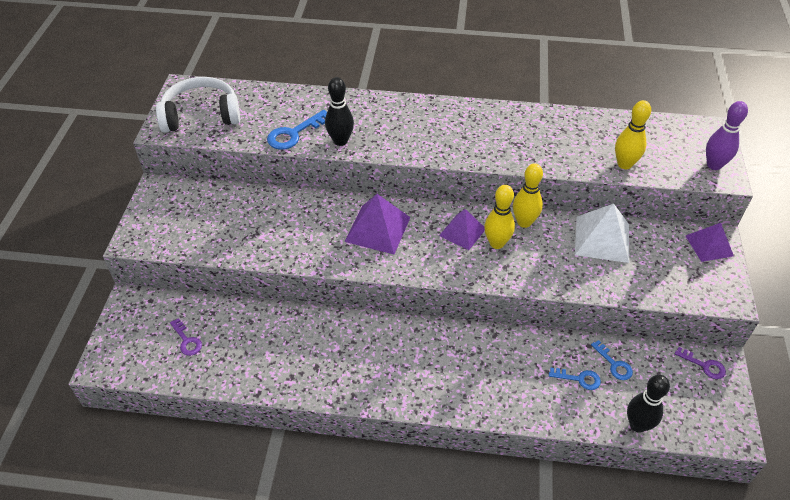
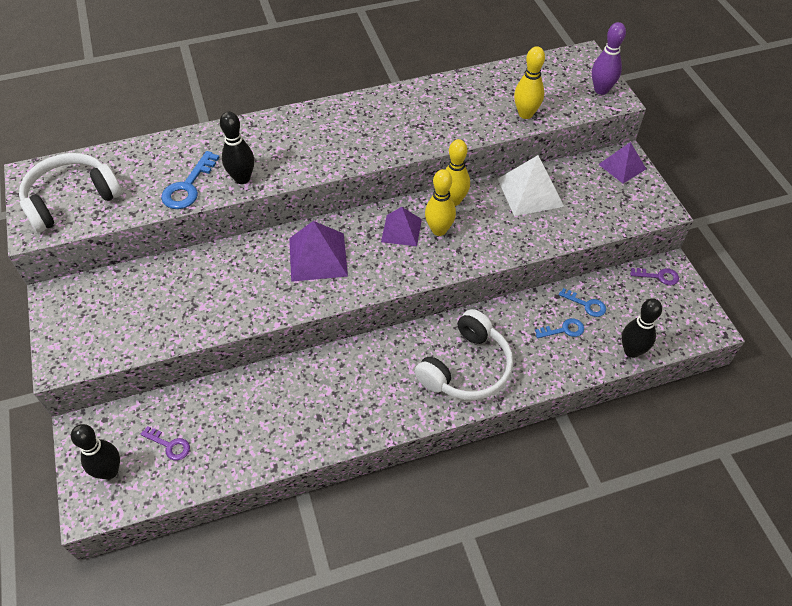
camera: 25 degrees left, 5 degrees up
(132, 342) = (109, 471): none -> black bowling pin
(467, 377) = (466, 368): none -> white headphones

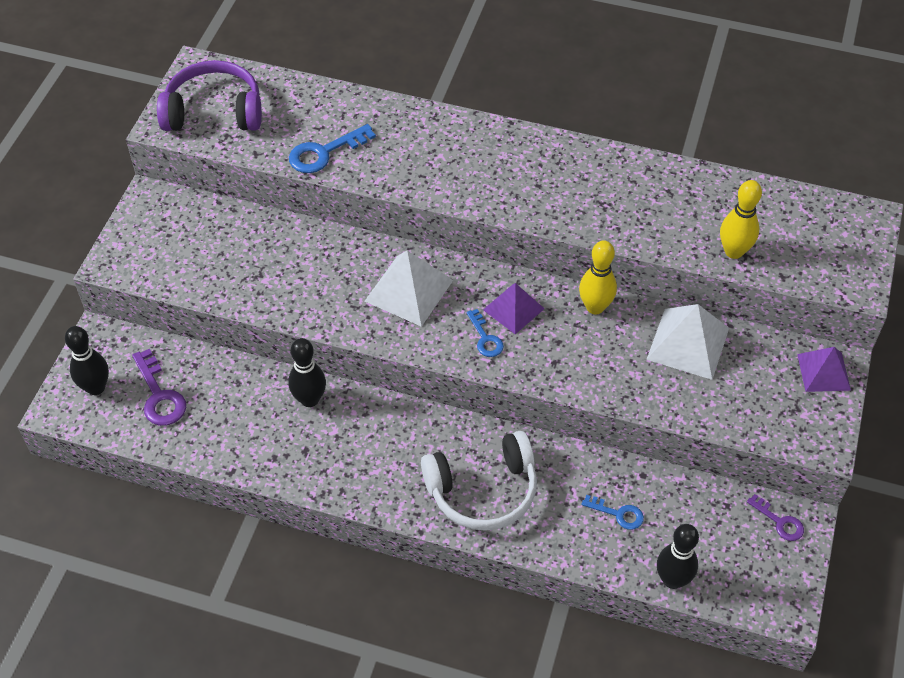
camera: 35 degrees right, 0 degrees up
(71, 199) = (214, 111): white headphones -> purple headphones
(169, 445) = (159, 395): purple key -> purple key, size x1.61
(242, 178) = (380, 170): black bowling pin -> black bowling pin (309, 399)
(317, 256) = (408, 290): purple pyramid -> white pyramid
(439, 230) = (552, 330): yellow bowling pin -> none
(586, 304) = (667, 503): blue key -> blue key (485, 338)
(601, 90) = (851, 268): purple bowling pin -> none

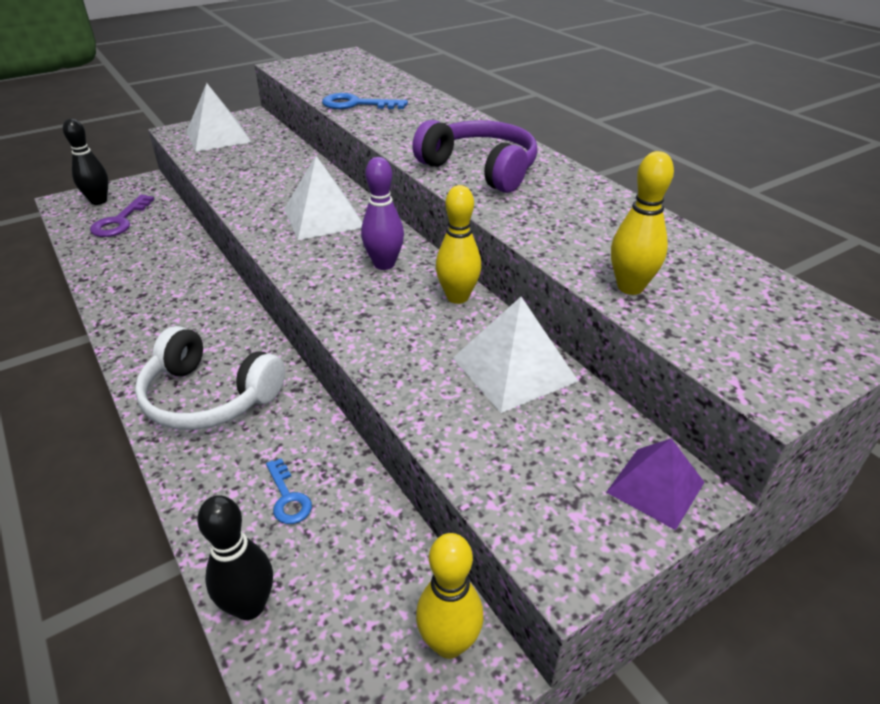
camera: 40 degrees right, 15 degrees down
(168, 247) = (218, 137): none -> white pyramid
(214, 111) = (323, 70): purple headphones -> purple headphones (480, 169)
(309, 399) = (194, 269): black bowling pin -> none
(485, 338) = (332, 270): blue key -> none
(513, 309) = (384, 264): purple pyramid -> purple bowling pin
(779, 521) = (449, 643): purple key -> yellow bowling pin

